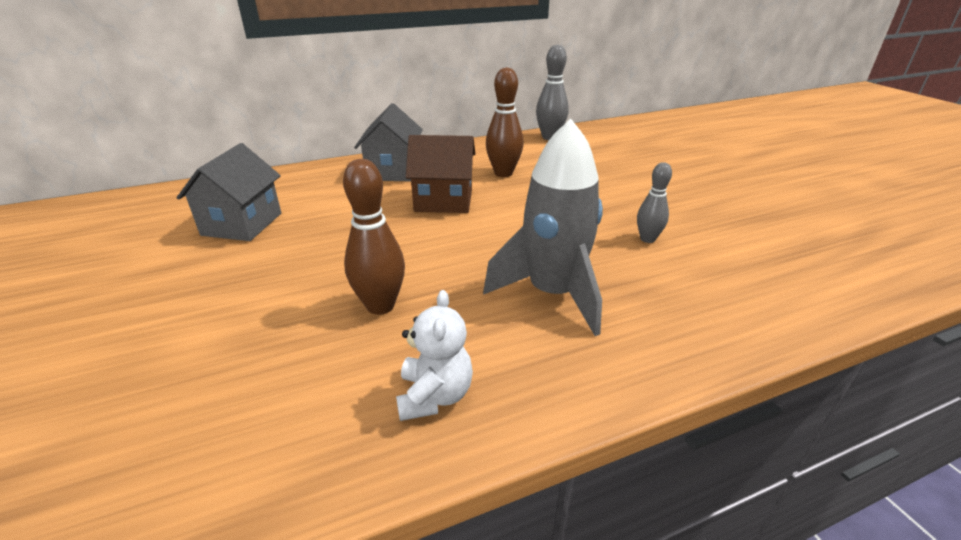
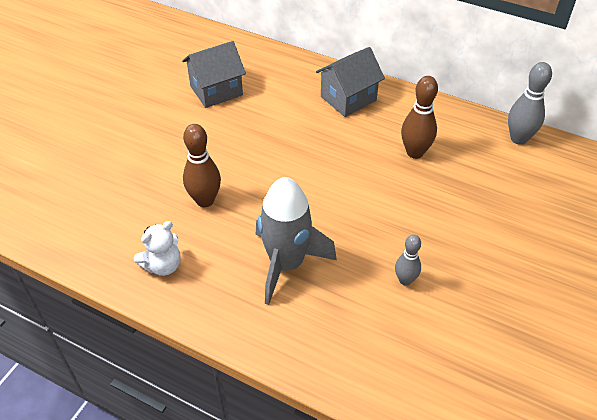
camera: 50 degrees right, 15 degrees up
(443, 201) = (337, 150): brown house -> none

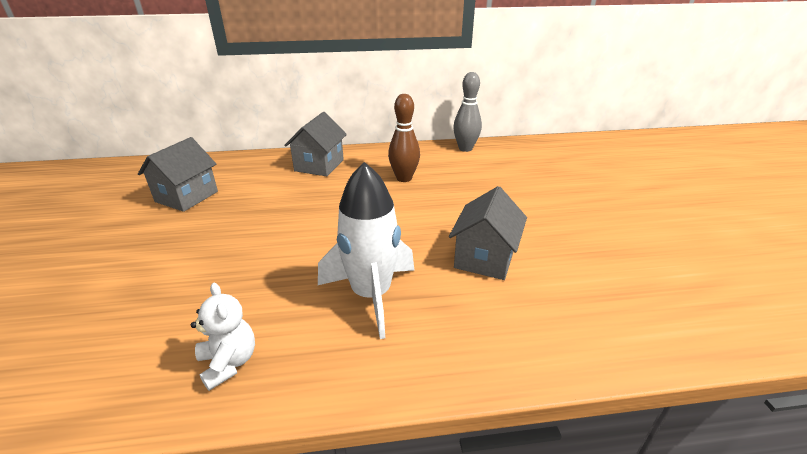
camera: 35 degrees left, 15 degrees down
(163, 265) = (229, 362): white teddy bear -> white teddy bear turned 45 degrees counterclockwise
(205, 200) = (238, 280): brown bowling pin -> none
(286, 264) = (371, 295): grey rocket -> white rocket
(405, 280) = (484, 258): grey bowling pin -> grey house

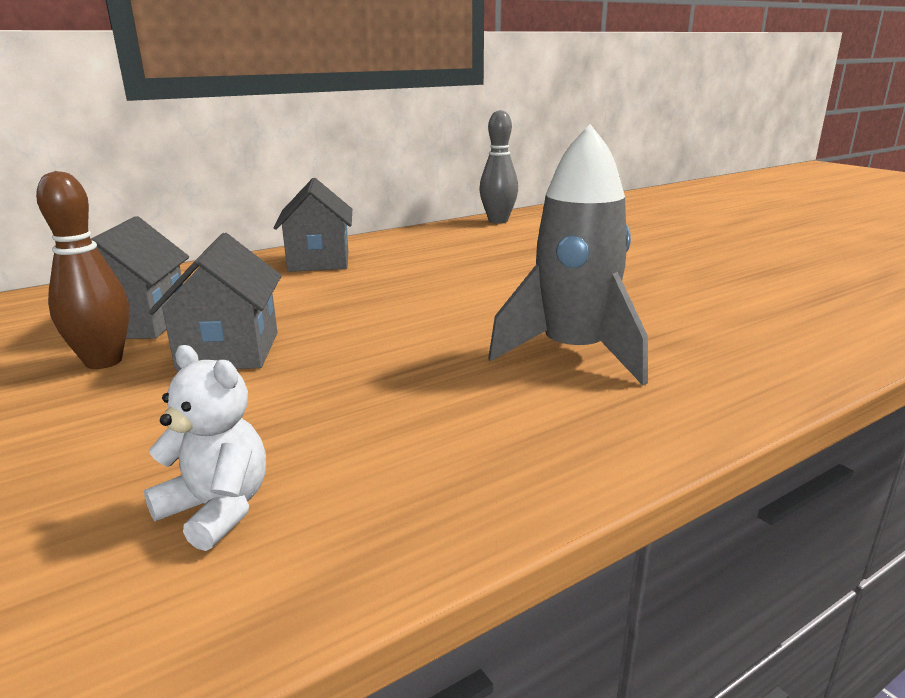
camera: 25 degrees left, 10 degrees down
(229, 362) = (477, 459): white teddy bear -> white teddy bear (217, 510)
(371, 295) = (573, 353): white rocket -> grey rocket
(404, 178) = (458, 254): brown bowling pin -> brown bowling pin (103, 362)
(484, 258) = (657, 298): grey house -> grey house (229, 351)

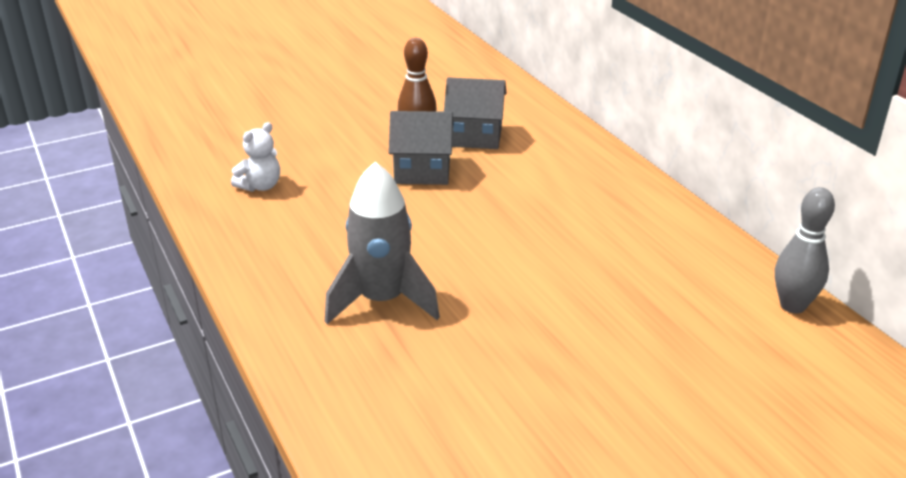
camera: 95 degrees right, 10 degrees up
(319, 261) = (612, 191): grey house -> none

